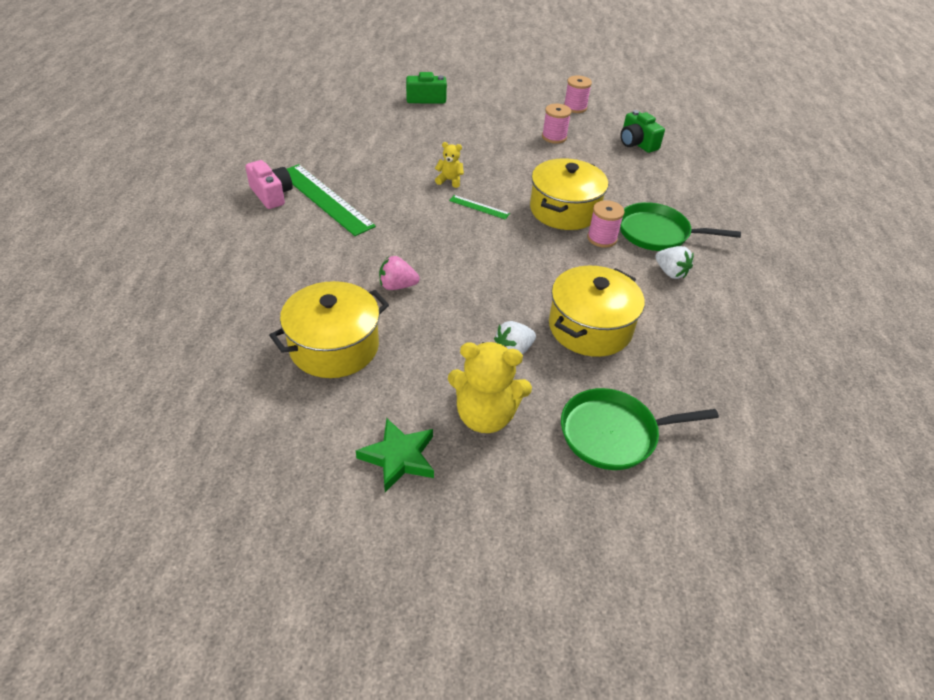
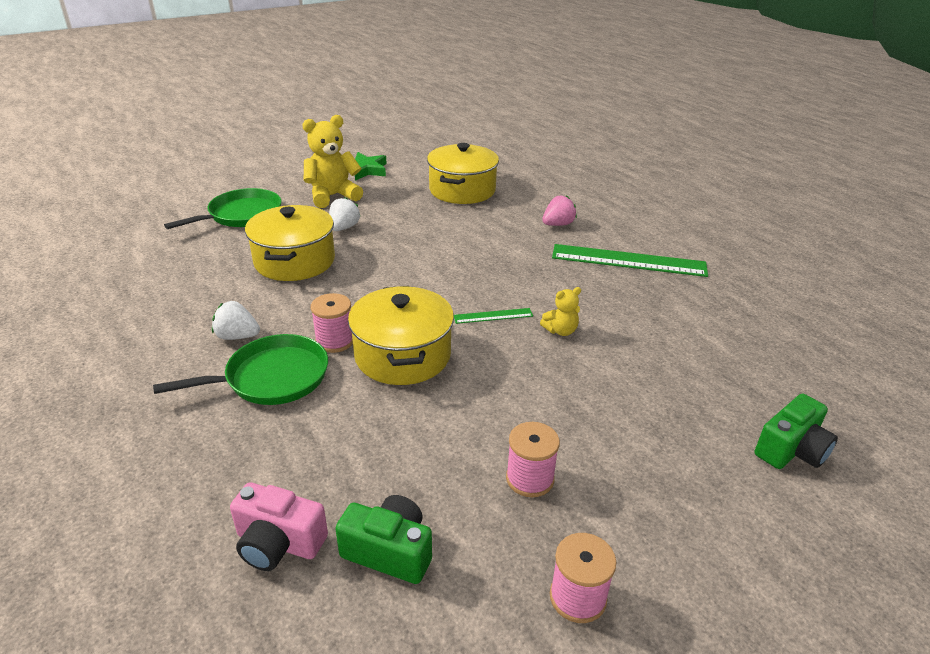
camera: 145 degrees right, 10 degrees down
(271, 194) = (670, 245): pink camera -> pink camera (278, 543)
(397, 286) = (472, 230): pink strawberry -> pink strawberry (558, 224)

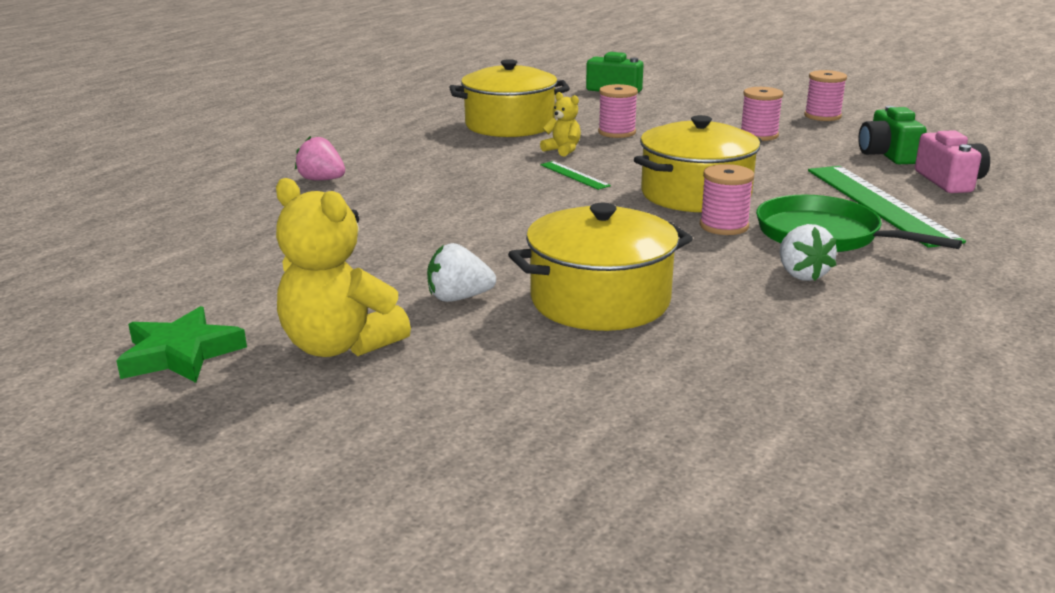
camera: 115 degrees left, 10 degrees down
(242, 215) = (502, 408): green pan -> none
(462, 190) = (239, 249): yellow pot -> yellow pot (509, 125)
(598, 380) = (617, 132): none -> pink spool
(628, 260) = (389, 143): green ruler -> green ruler (879, 204)

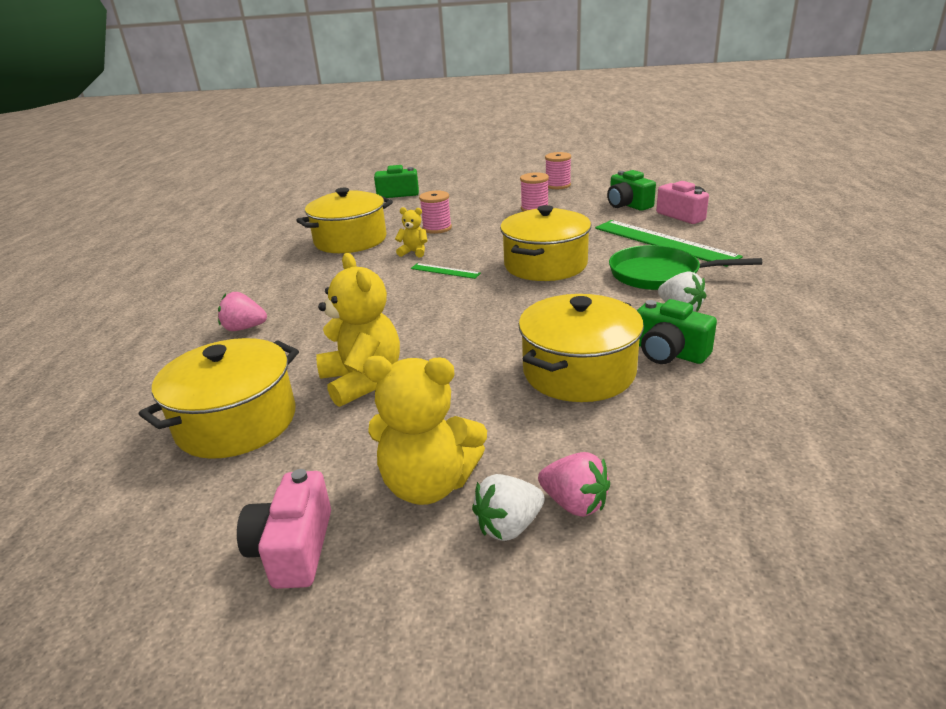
camera: 25 degrees left, 5 degrees up
(181, 354) = (293, 548): green star -> pink camera
(236, 252) = (237, 422): none -> yellow pot
(377, 250) = (362, 381): none -> yellow teddy bear
(452, 402) = (574, 503): none -> pink strawberry
(458, 298) = (475, 404): white strawberry -> white strawberry (509, 526)
(724, 226) = (591, 285): pink spool -> none
(726, 311) = (668, 352): none -> green camera

